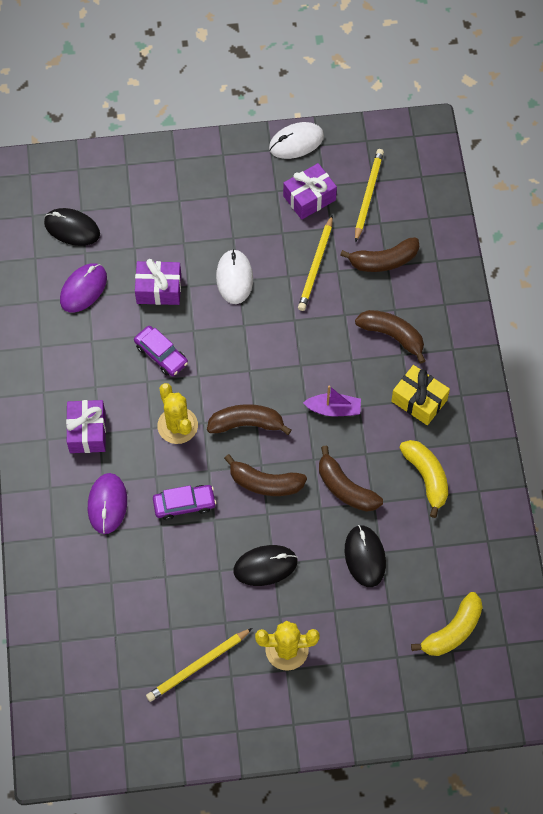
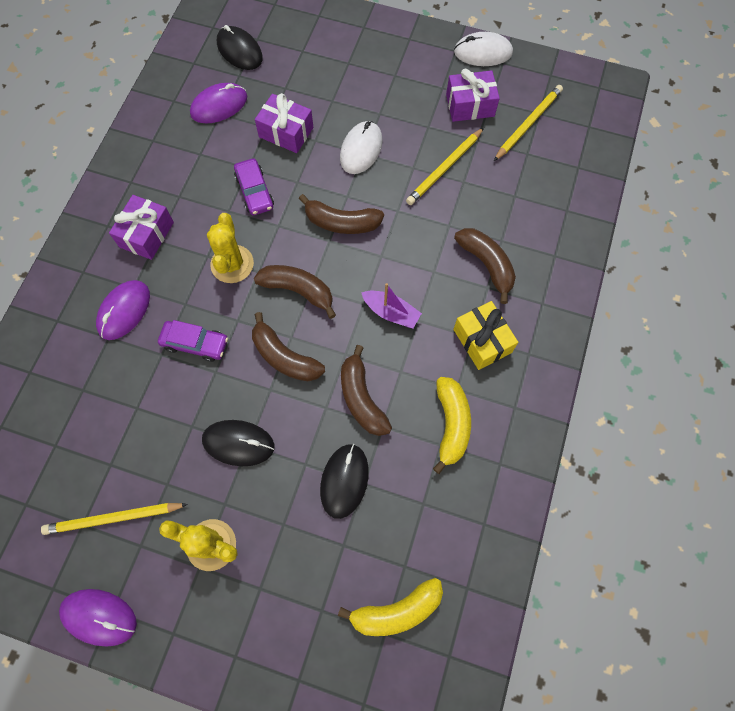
camera: 25 degrees right, 5 degrees up
(230, 739) = (99, 617): none -> purple mouse
(384, 261) = (513, 190): brown banana -> brown banana (341, 223)

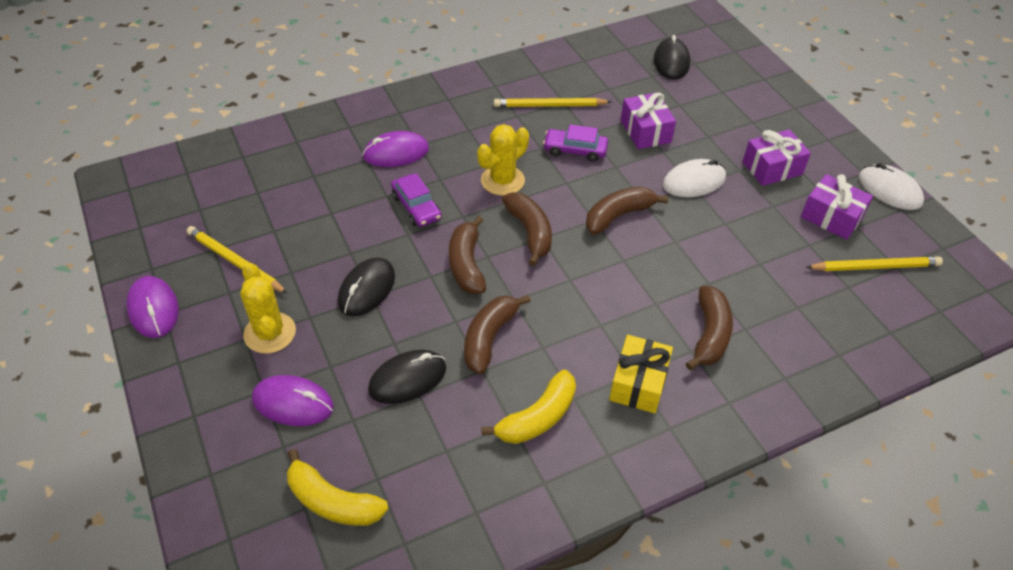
camera: 45 degrees right, 20 degrees down
(146, 234) = (467, 121): purple gift -> purple gift (772, 168)
(219, 106) = (614, 83): purple mouse -> purple mouse (293, 403)
(238, 443) = (366, 289): black mouse -> black mouse turned 60 degrees clockwise
(254, 192) = (575, 150): purple car -> purple car turned 75 degrees clockwise
(341, 223) = (618, 216): brown banana -> brown banana turned 90 degrees clockwise
(391, 313) = (584, 302): purple boat -> none
(445, 168) = (753, 243): yellow pencil -> yellow pencil (549, 106)

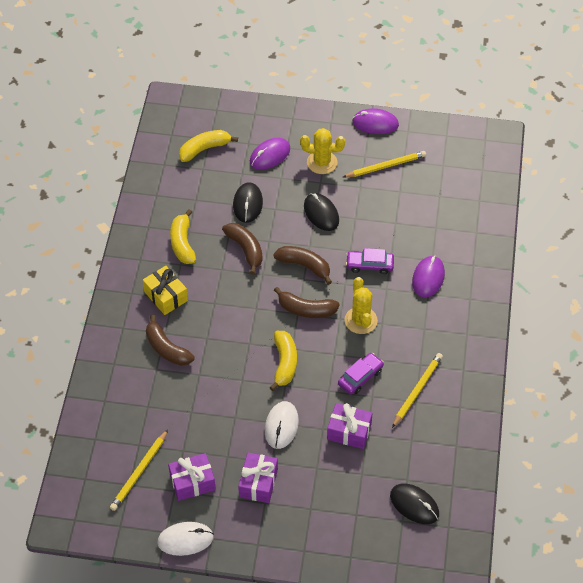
camera: 125 degrees right, 5 degrees up
(618, 216) = (284, 363): brown banana -> yellow banana

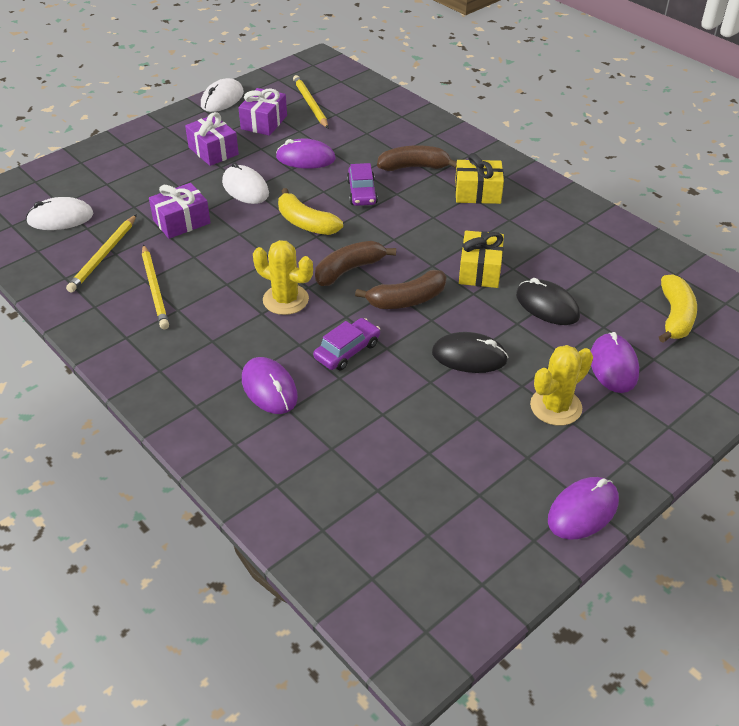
camera: 130 degrees right, 10 degrees down
(182, 243) = (537, 233): yellow banana -> none
(214, 419) = (305, 158): none -> purple mouse
(245, 249) = (480, 270): brown banana -> yellow gift
(360, 377) = (223, 261): purple car -> purple car (362, 192)
(385, 166) = (488, 467): yellow pencil -> yellow pencil (104, 256)
(414, 505) = (60, 218): black mouse -> white mouse

